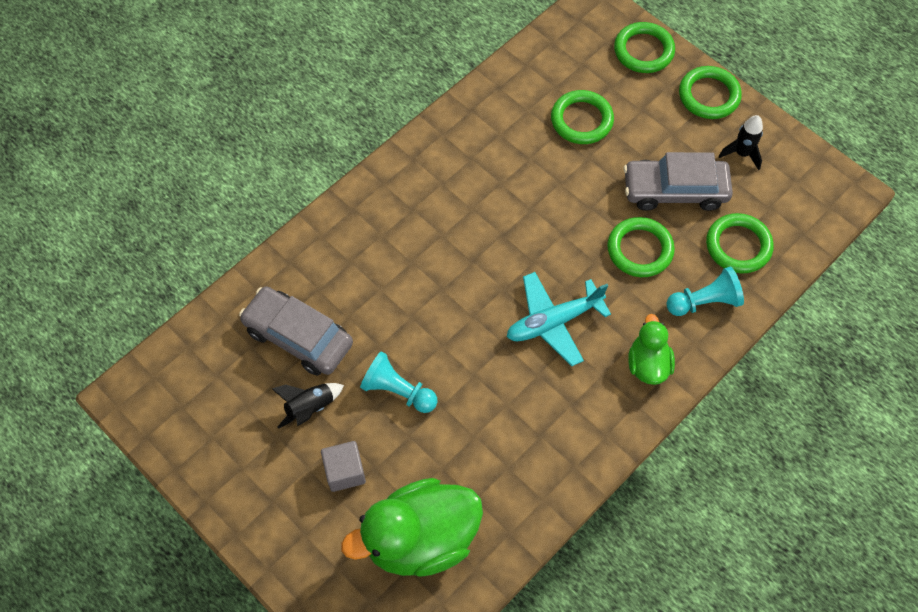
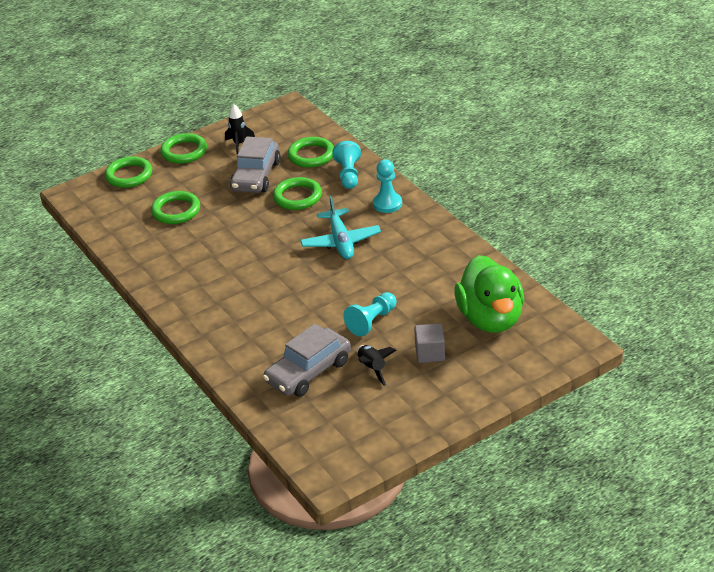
camera: 75 degrees left, 25 degrees down
(648, 364) = (387, 204): green duck -> turquoise pawn

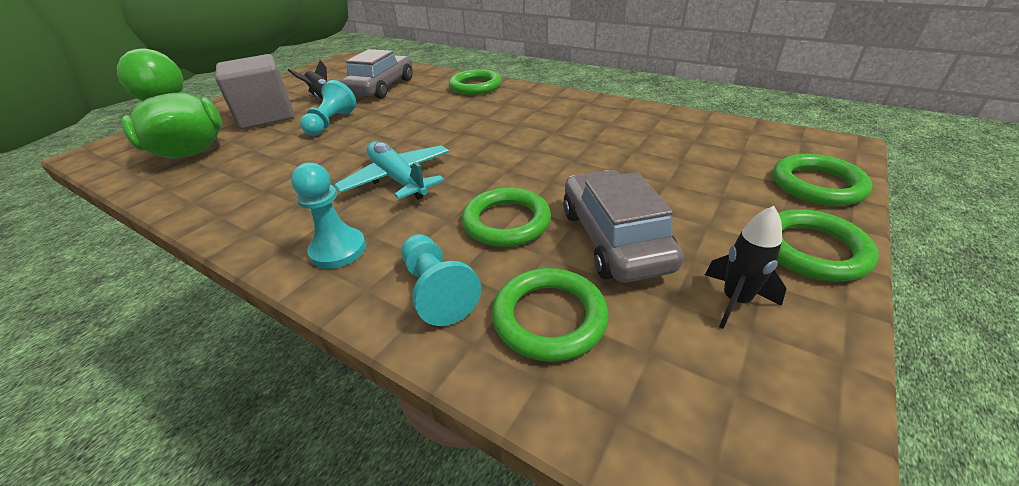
camera: 155 degrees right, 0 degrees up
(176, 211) = (665, 160): green ring -> green ring (475, 86)
(430, 353) = (266, 116): grey cube -> grey cube, size x1.85

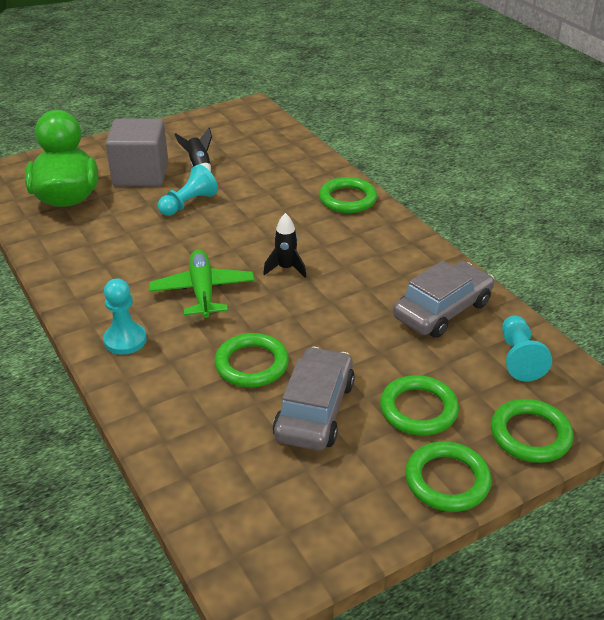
camera: 25 degrees right, 0 degrees up
(382, 87) = (260, 168): grey car -> grey car (442, 310)
(398, 179) = (202, 291): turquoise plane -> green plane
(437, 290) = (167, 397): turquoise pawn -> turquoise pawn (519, 358)
(549, 318) = (220, 445): green ring -> green ring (418, 409)
(735, 301) = (347, 487): black rocket -> black rocket (286, 268)

